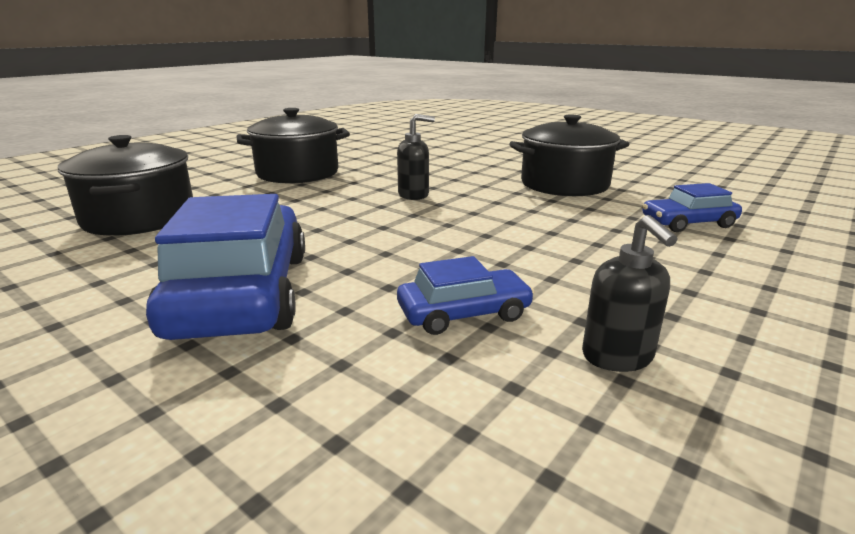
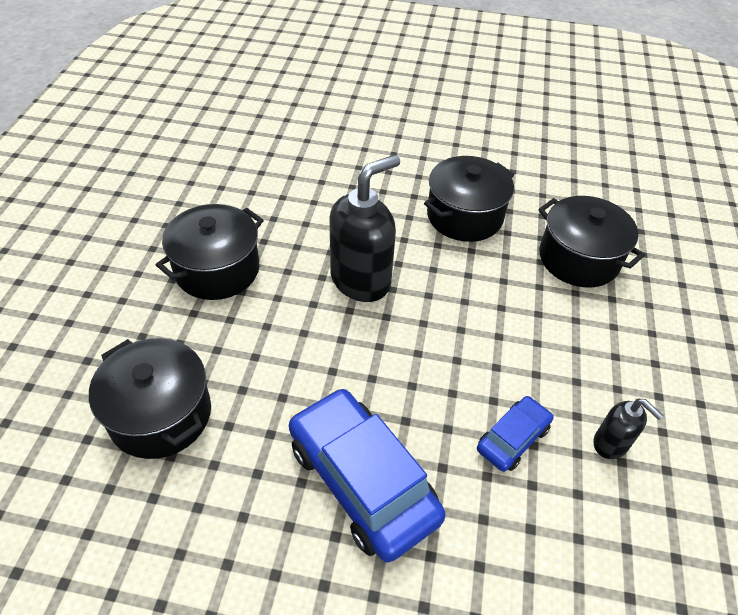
camera: 30 degrees left, 25 degrees up
(414, 195) = (361, 280): black soap dispenser -> black soap dispenser, size x1.95
(688, 223) = (578, 259): blue car -> black pot

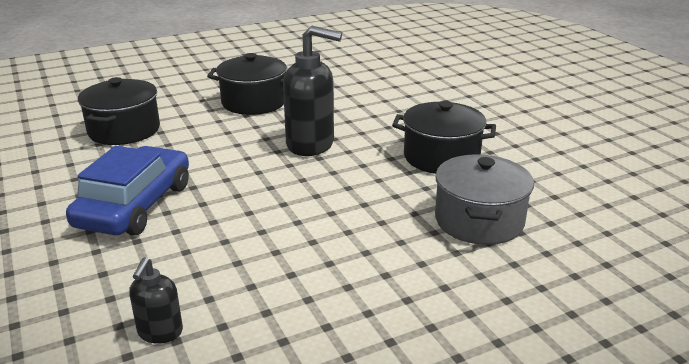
camera: 55 degrees right, 20 degrees down
(512, 438) = (233, 251): blue car -> none
(578, 259) = (479, 221): black pot -> grey pot
(611, 444) = (279, 300): black soap dispenser -> black soap dispenser (160, 332)

